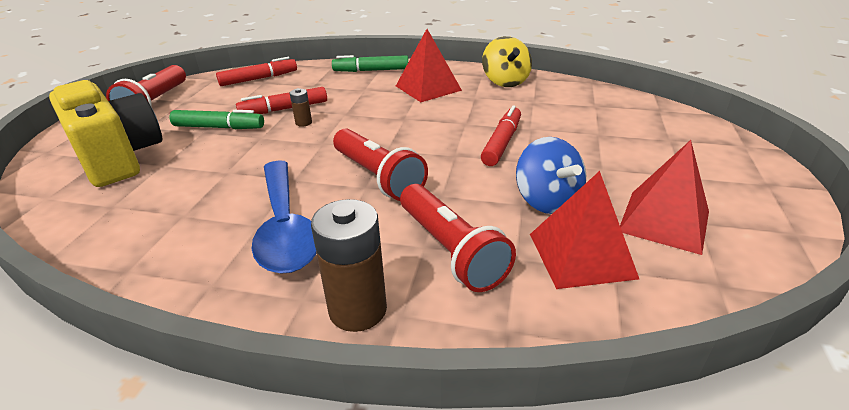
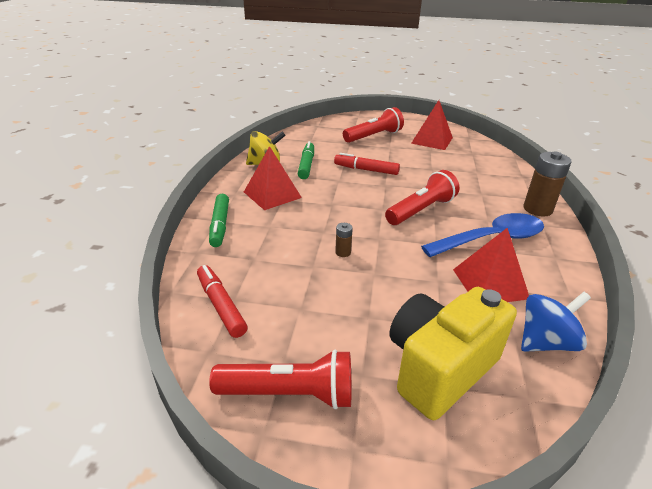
camera: 95 degrees left, 0 degrees up
(218, 127) = (357, 307): green marker -> green marker (306, 165)
(285, 109) = (313, 269): red marker -> none
(451, 250) = (481, 187): red flashlight -> red flashlight (374, 136)
(547, 201) = (426, 162): blue spinning top -> blue spinning top (545, 342)
(581, 255) = (466, 158): red pyramid -> red pyramid (490, 283)

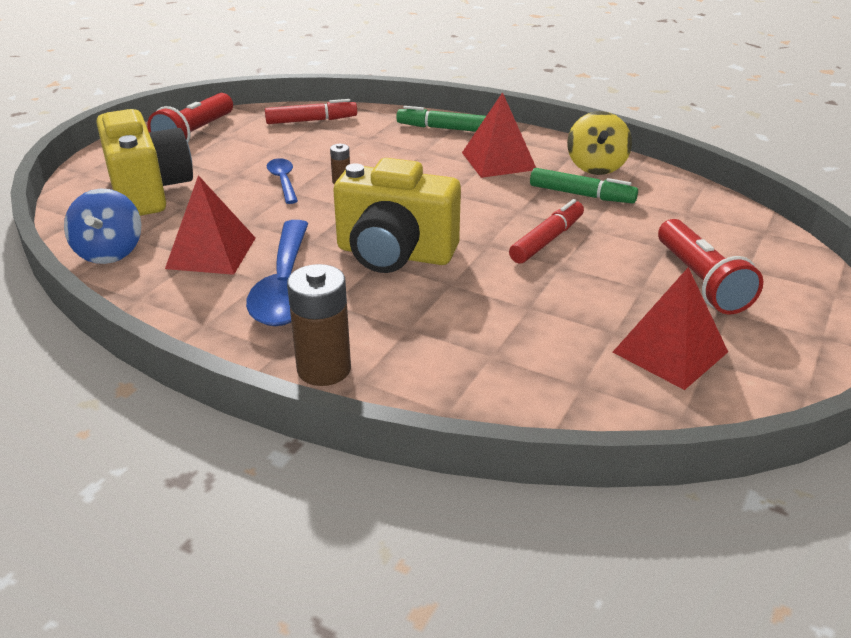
camera: 110 degrees right, 0 degrees up
(360, 283) = (283, 181): none -> blue spoon
(421, 210) = (394, 254): red flashlight -> yellow camera

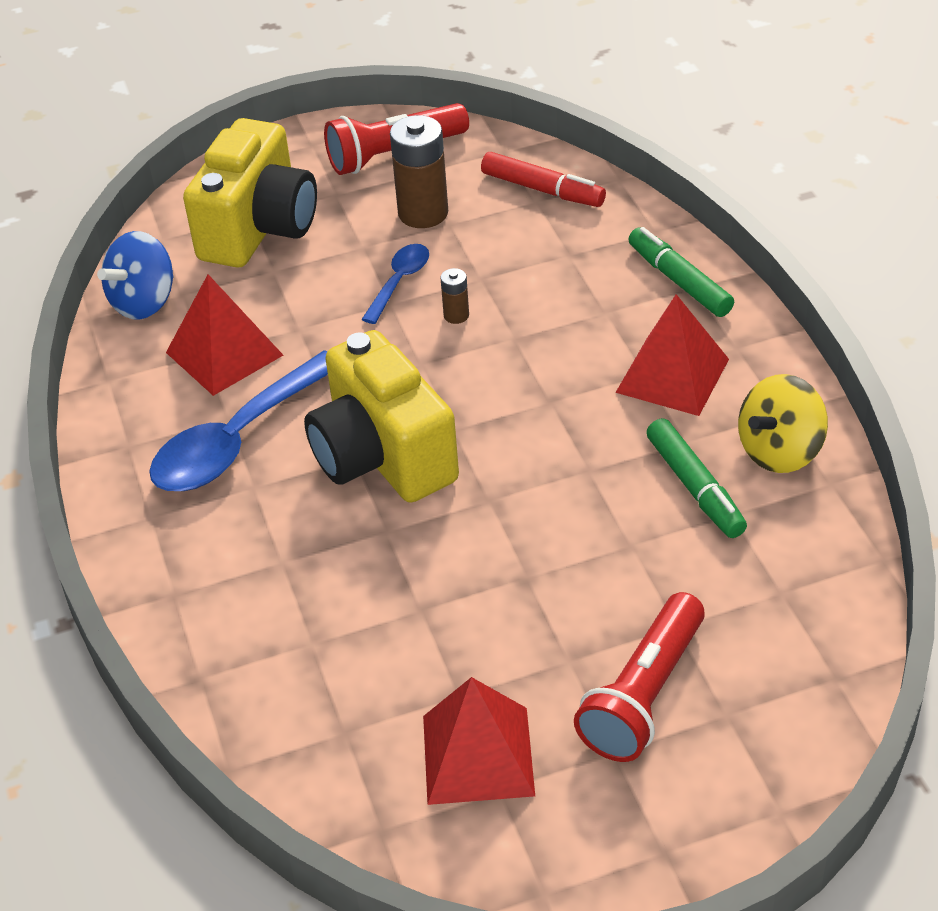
camera: 45 degrees right, 10 degrees up
(324, 369) = (160, 562): brown battery -> brown battery (423, 213)
(546, 240) = (559, 532): red marker -> none

